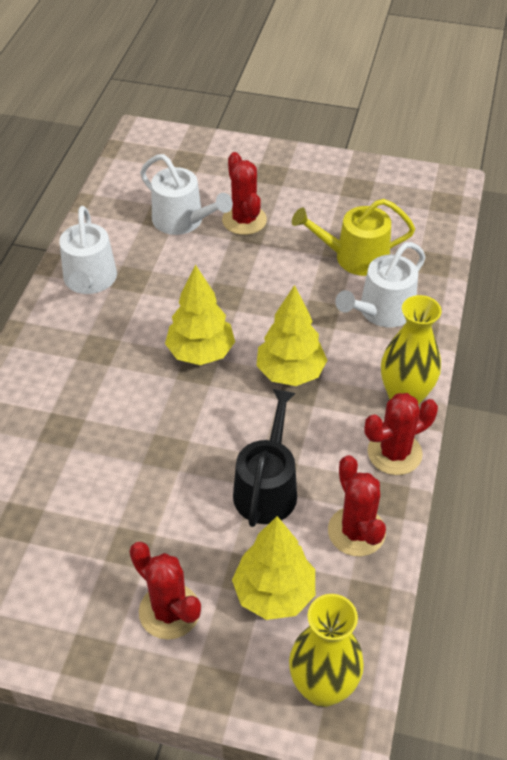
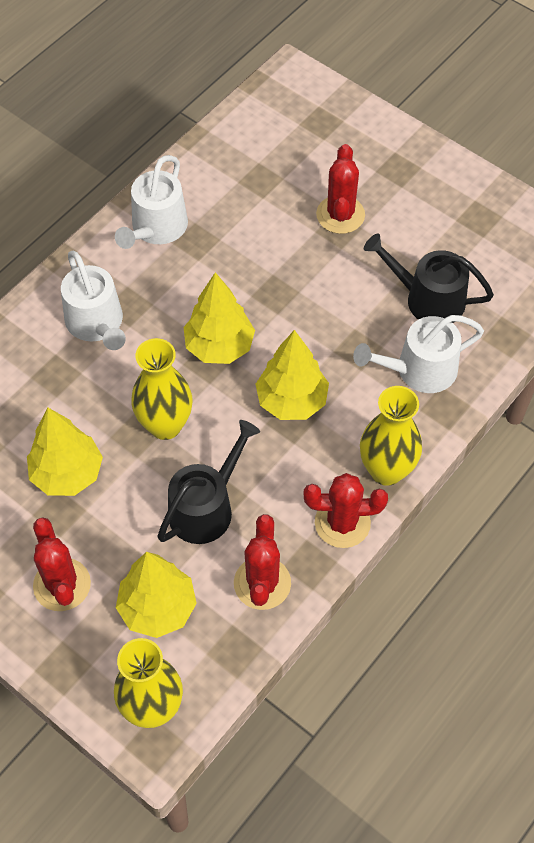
camera: 25 degrees right, 10 degrees up
(119, 510) = (67, 474): none -> yellow tree
(183, 220) = (279, 193): white watering can -> white watering can (97, 323)
(189, 434) = (165, 425): none -> yellow vase
(354, 257) = (428, 299): yellow watering can -> black watering can

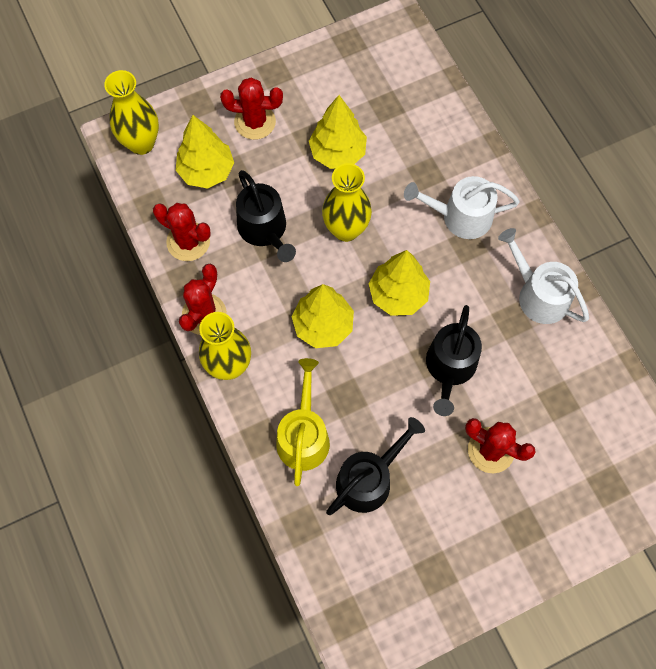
camera: 115 degrees right, 10 degrees up
(276, 274) = (450, 367): none -> black watering can
(419, 370) = (303, 436): white watering can -> yellow watering can

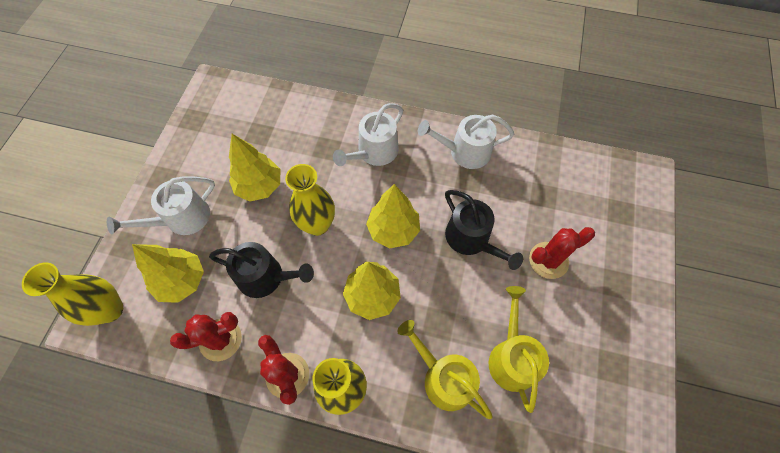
camera: 50 degrees left, 5 degrees down
(255, 122) = (182, 219): red cactus -> white watering can
(368, 479) = (511, 357): black watering can -> yellow watering can

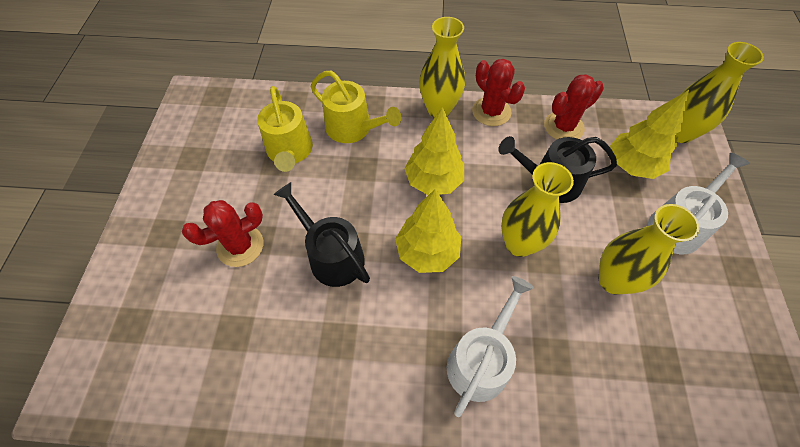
camera: 170 degrees right, 5 degrees down
(259, 186) = (613, 280): yellow tree -> yellow vase
(465, 152) = (346, 386): white watering can -> none

